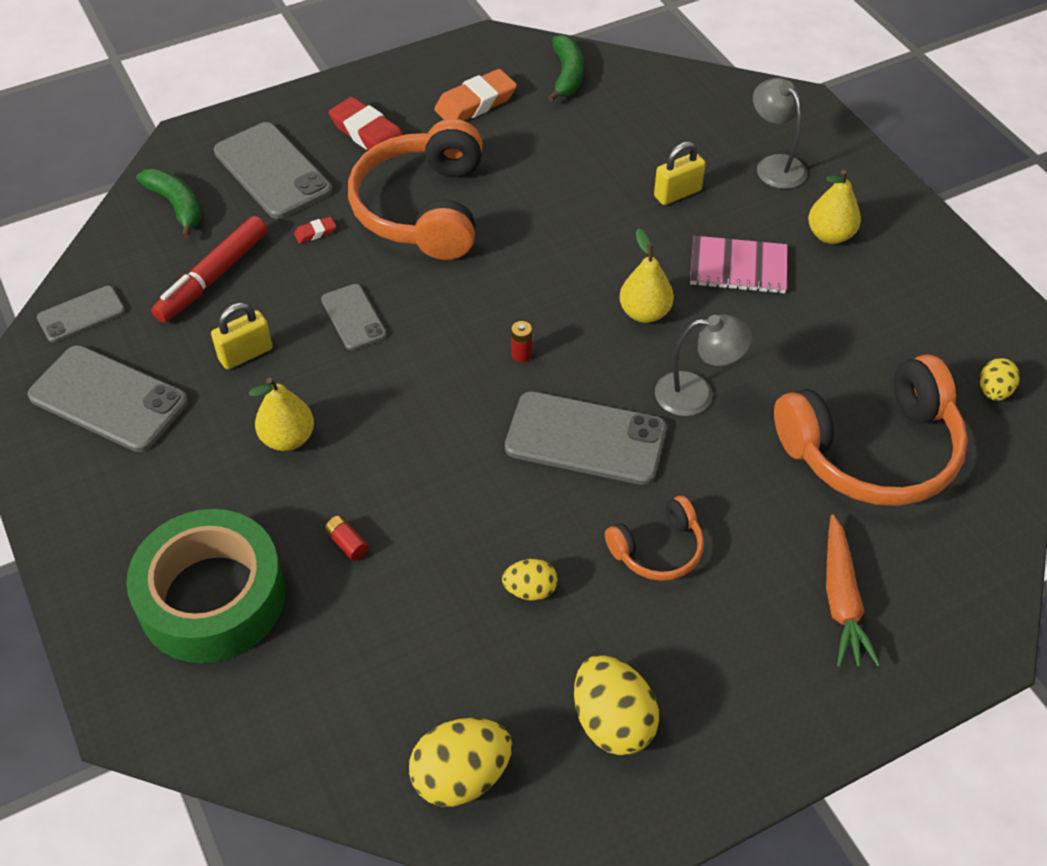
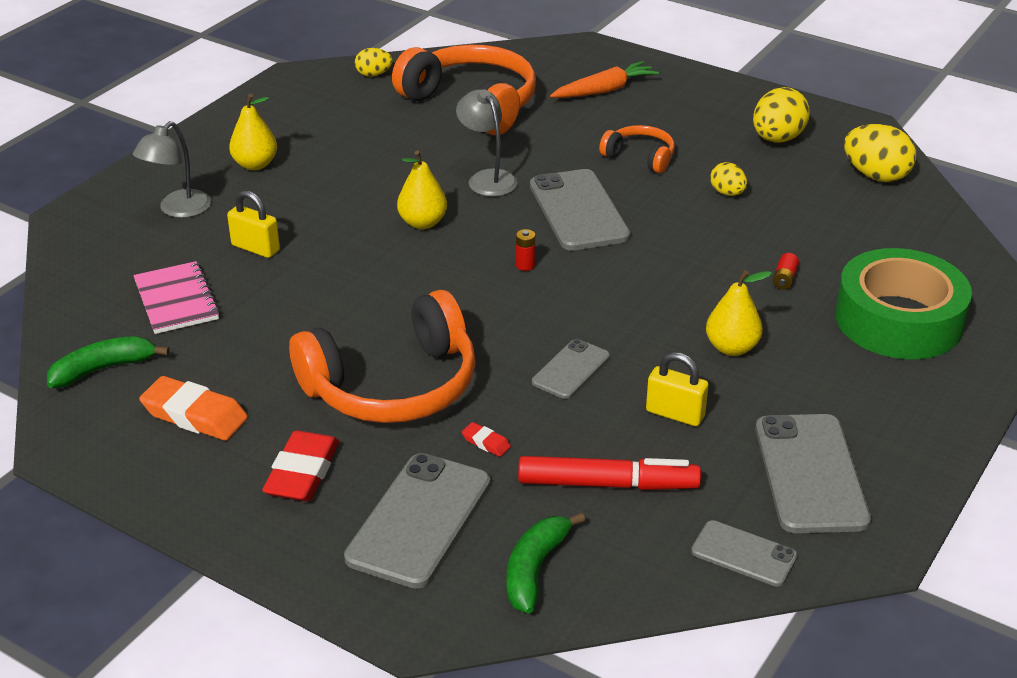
camera: 120 degrees left, 15 degrees down
(738, 267) = (330, 195): pink notebook -> pink notebook (176, 300)

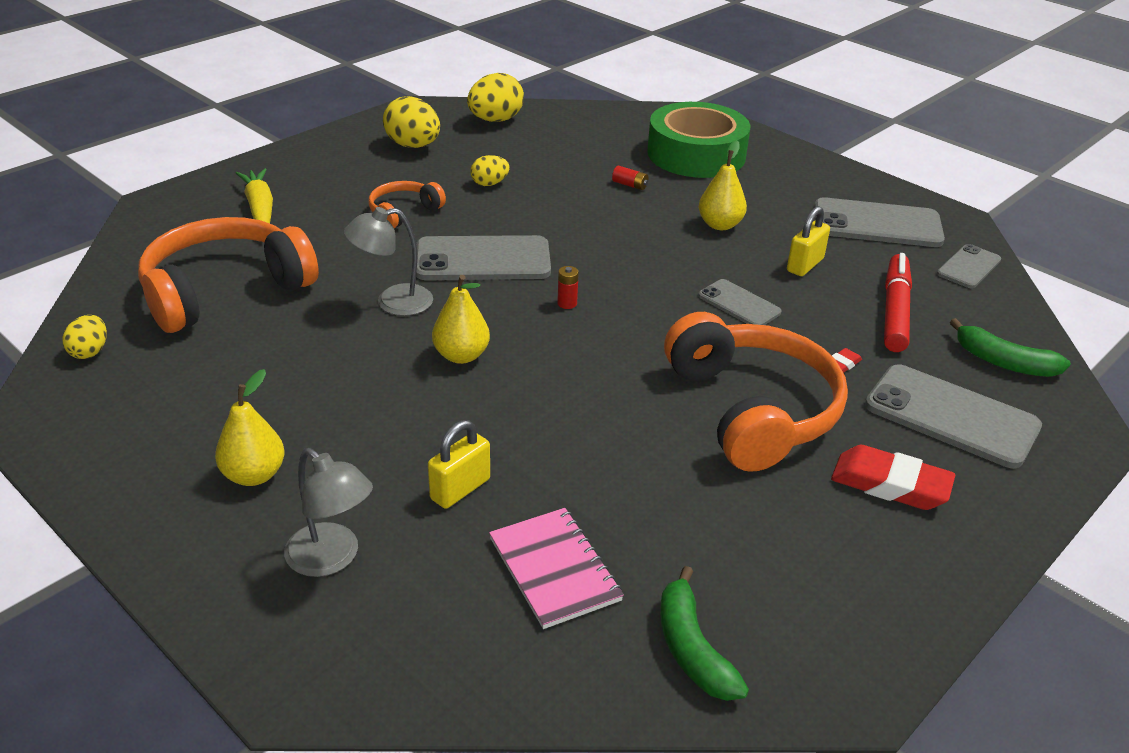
camera: 80 degrees left, 0 degrees up
(176, 300) = (554, 569): pink notebook -> pink notebook turned 75 degrees clockwise
(195, 415) = (792, 563): orange eraser -> none
(604, 90) = (260, 209): orange carrot -> yellow carrot

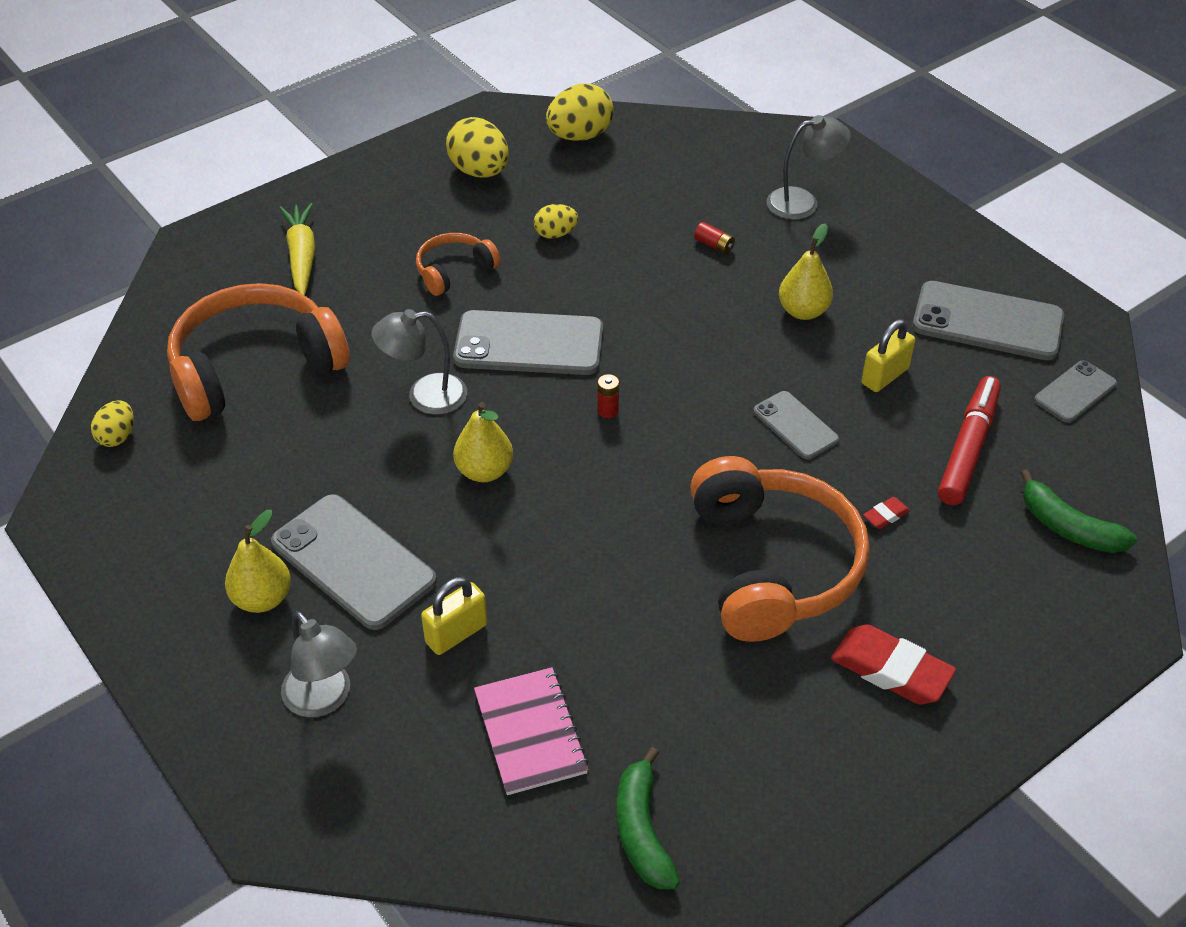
camera: 10 degrees right, 10 degrees up
(696, 154) = (803, 202): green tape -> grey lamp
(951, 416) = (984, 592): grey phone -> grey phone (353, 562)

